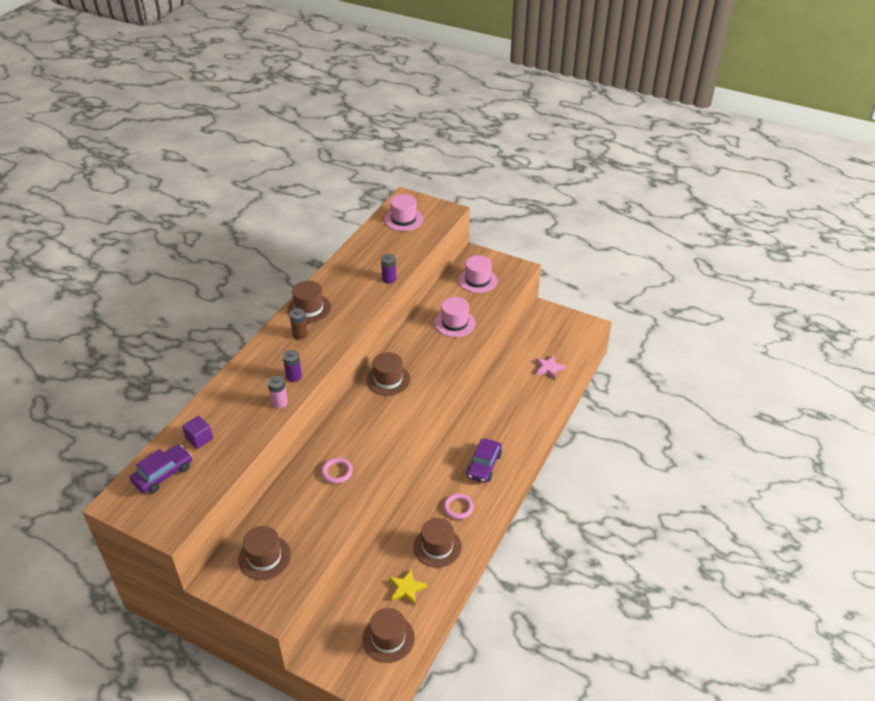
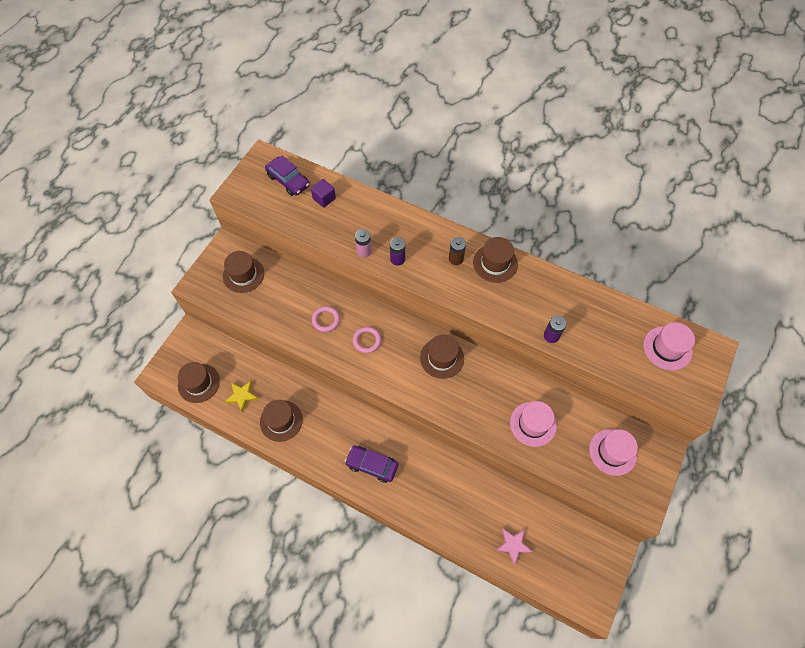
camera: 90 degrees right, 20 degrees up
(458, 508) = (322, 439): pink ring -> pink ring (367, 340)

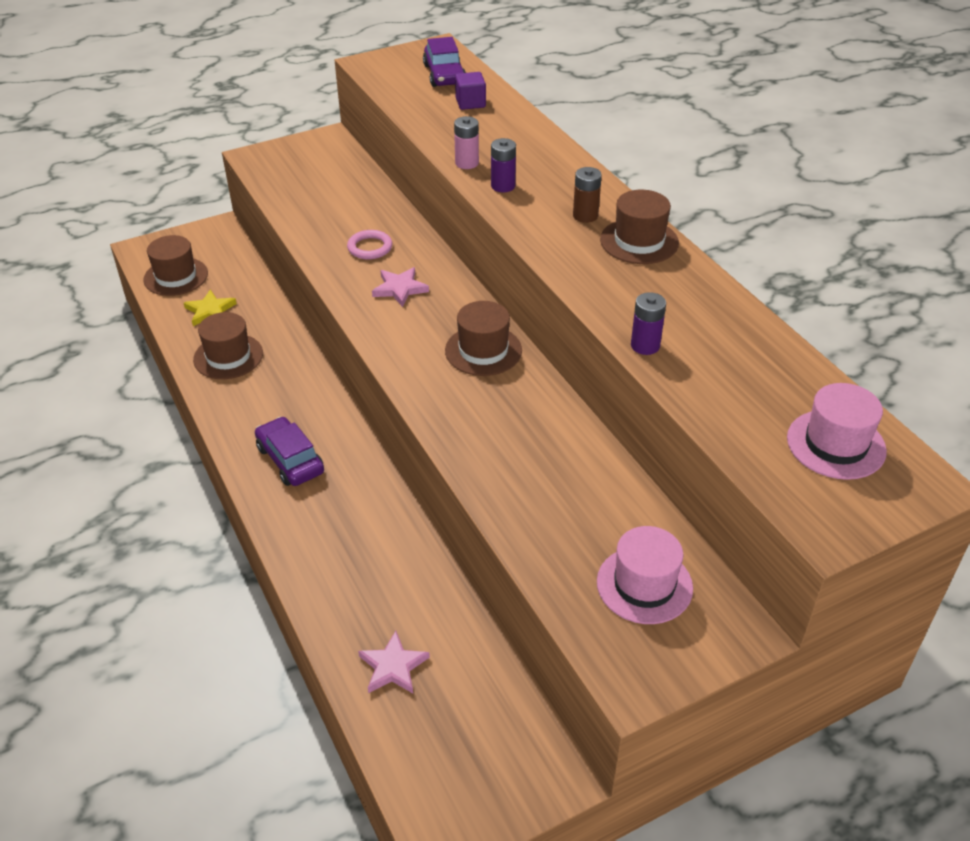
camera: 35 degrees right, 20 degrees down
(243, 275) = (318, 169): brown hat -> none
(367, 340) = (400, 289): pink ring -> pink star
(533, 424) = (544, 484): pink hat -> none

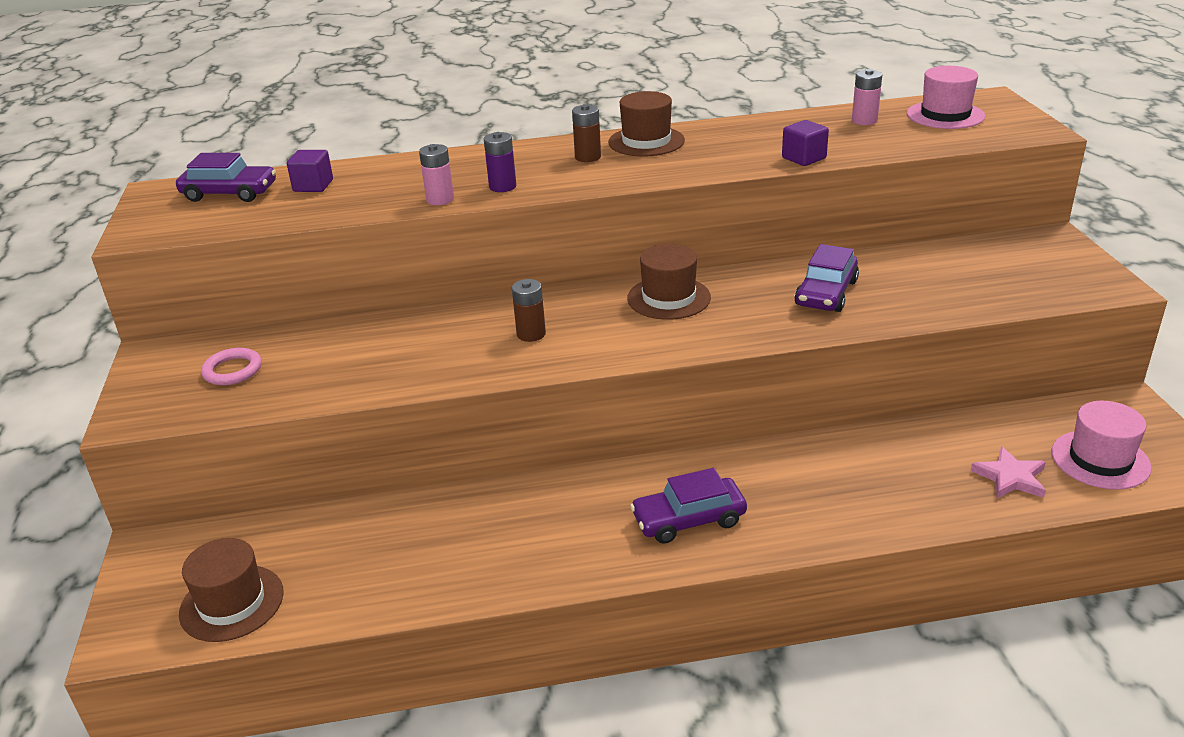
camera: 70 degrees left, 10 degrees down
(210, 311) = (346, 570): yellow star -> none
(228, 356) = (461, 559): brown hat -> none
(370, 248) = (435, 345): pink ring -> pink ring (232, 370)
(400, 289) = (531, 334): pink star -> brown battery
(529, 448) = (826, 293): none -> purple car
(644, 585) = (1005, 266): pink hat -> pink hat (1100, 460)
(645, 345) = (804, 158): purple battery -> purple cube
(778, 379) = (864, 121): none -> pink battery

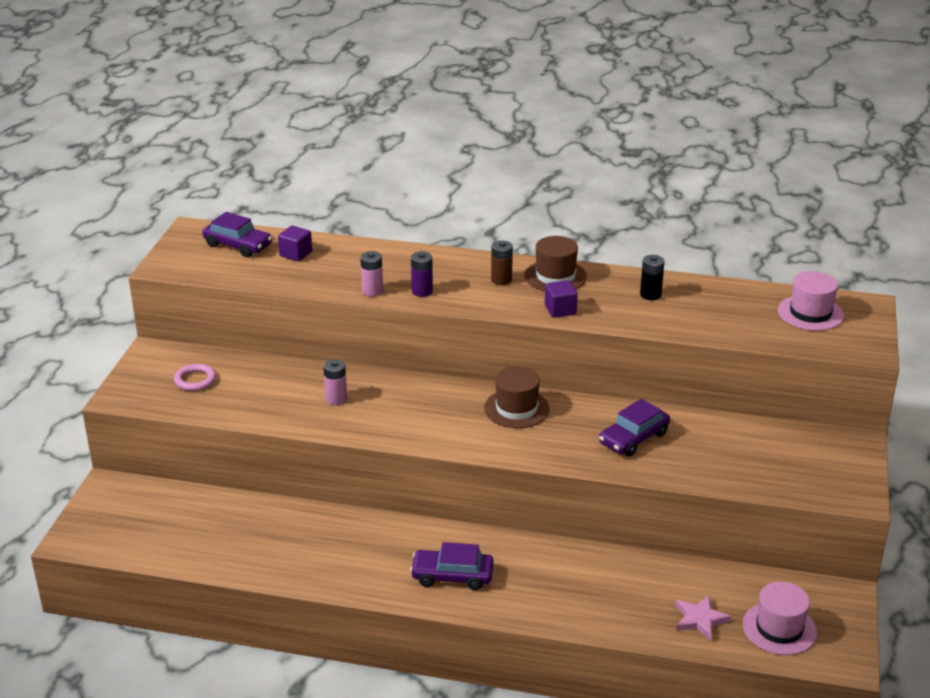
camera: 20 degrees right, 0 degrees up
(232, 603) = (141, 537): brown hat -> none
(531, 334) = (401, 409): brown battery -> none
(766, 135) = (650, 294): none -> black battery
(804, 158) = (658, 325): purple cube -> purple cube (560, 310)
(864, 121) = (740, 301): pink battery -> pink battery (336, 399)

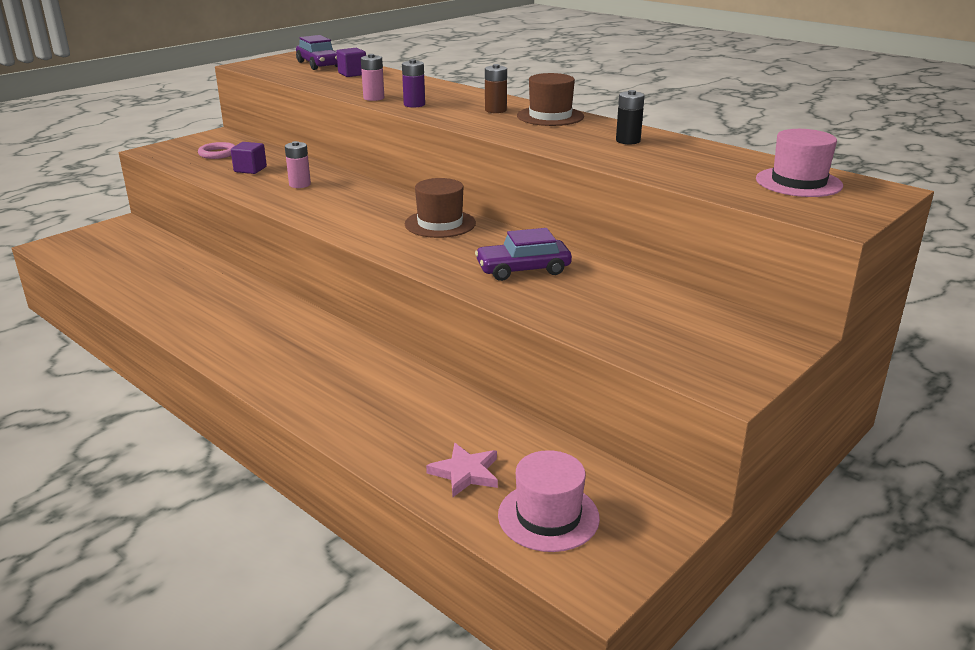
camera: 30 degrees right, 5 degrees down
(452, 576) = (275, 353): purple car -> none
(560, 310) = (519, 133): purple cube -> purple cube (250, 169)

